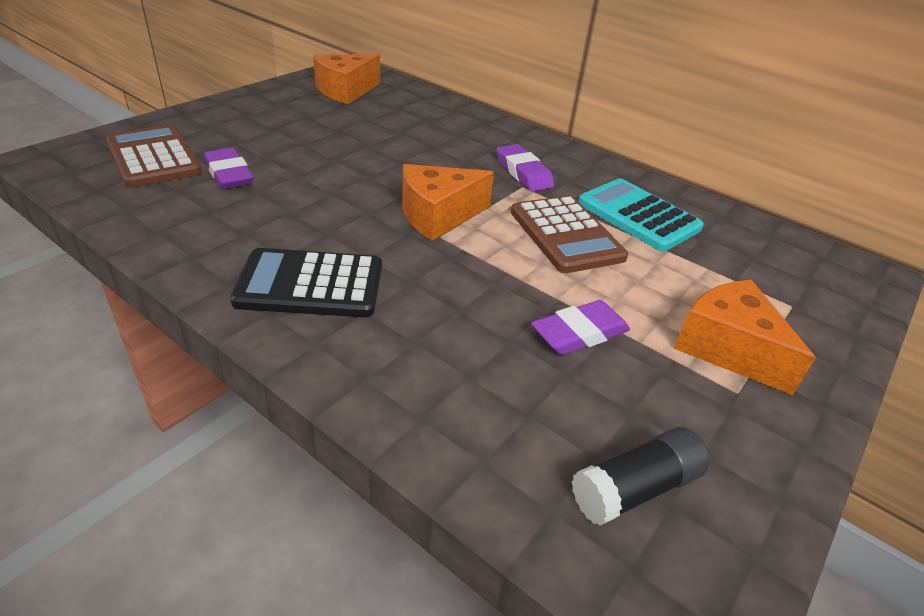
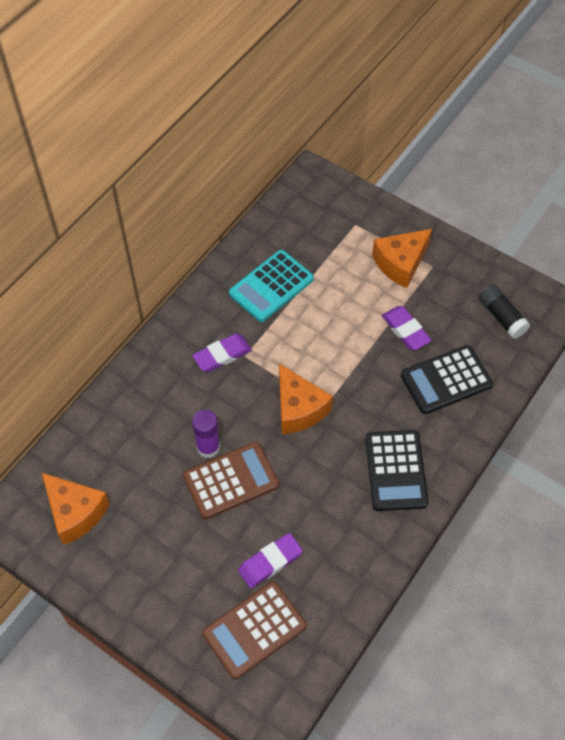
camera: 90 degrees left, 20 degrees up
(396, 154) = (208, 447): none -> purple glue stick
(472, 369) = (446, 380): none -> black calculator
(566, 235) = (306, 331): brown calculator -> brown calculator (231, 481)

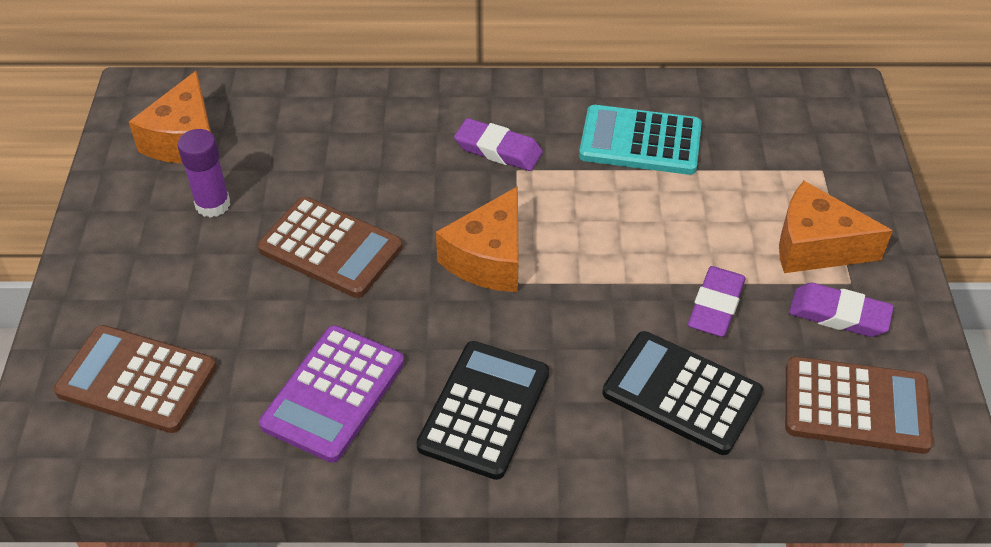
camera: 55 degrees right, 10 degrees down
(208, 447) = (360, 204): purple glue stick -> purple glue stick (213, 204)
(270, 562) = (244, 345): purple eraser -> purple eraser (839, 314)
(336, 535) = (333, 393): none -> purple calculator
(395, 471) = (484, 410): black calculator -> black calculator turned 150 degrees clockwise
(501, 317) = (856, 406): black glue stick -> brown calculator

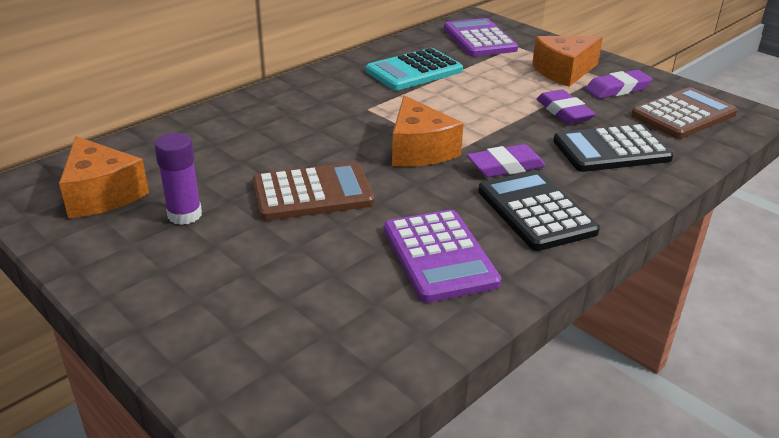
camera: 45 degrees left, 15 degrees down
(137, 380) = (286, 334): brown calculator -> none
(498, 150) = (341, 106): purple eraser -> purple eraser (505, 166)
(793, 131) = (479, 39): none -> purple calculator

